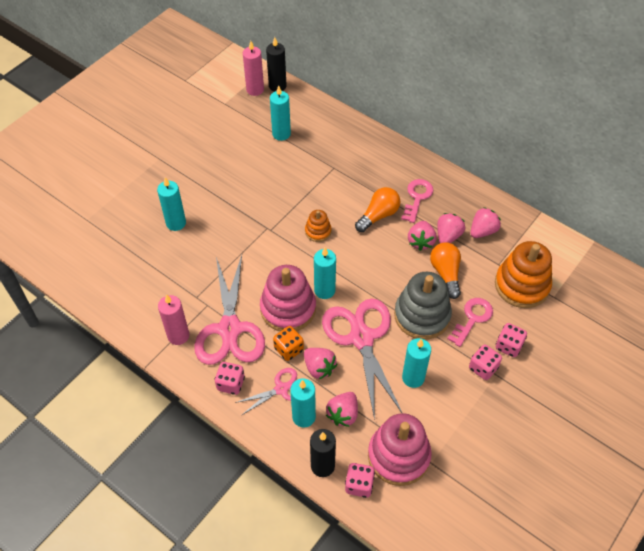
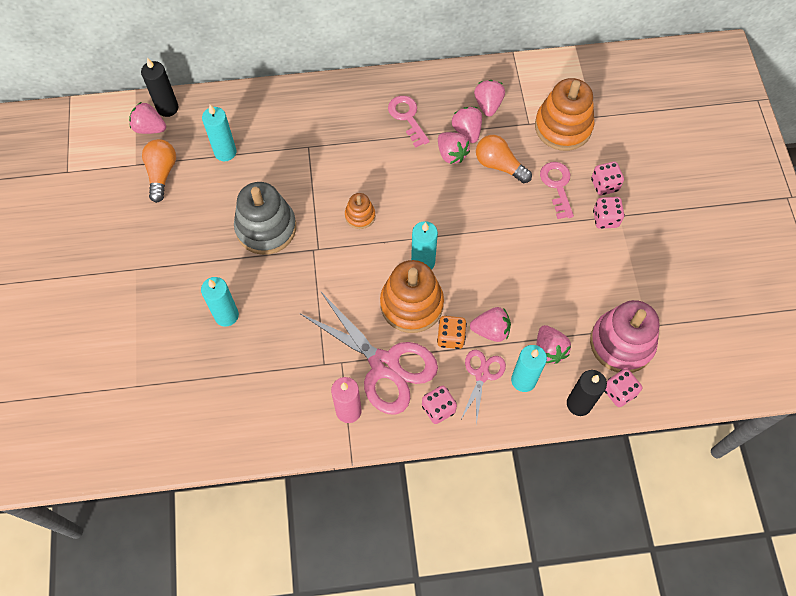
camera: 45 degrees left, 10 degrees up
(255, 90) = (150, 128): pink candle -> pink strawberry
(288, 308) = (411, 304): pink stacking toy -> orange stacking toy
(361, 338) = (495, 276): pink scissors -> none
(378, 215) = (393, 159): orange light bulb -> orange light bulb (162, 173)
(413, 378) = (566, 273): turquoise candle -> none
(422, 315) = (519, 216): grey stacking toy -> grey stacking toy (266, 228)

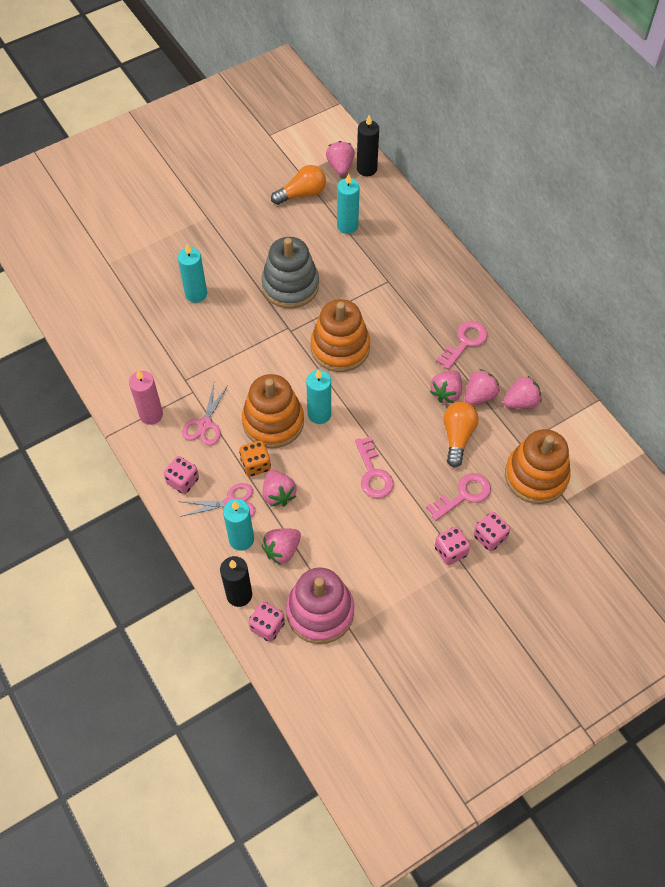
camera: 65 degrees right, 5 degrees down
(360, 216) = (340, 348): orange stacking toy -> orange stacking toy, size x1.98
(384, 365) = (205, 424): pink scissors -> pink scissors, size x0.51
(504, 245) = (373, 473): none -> pink key

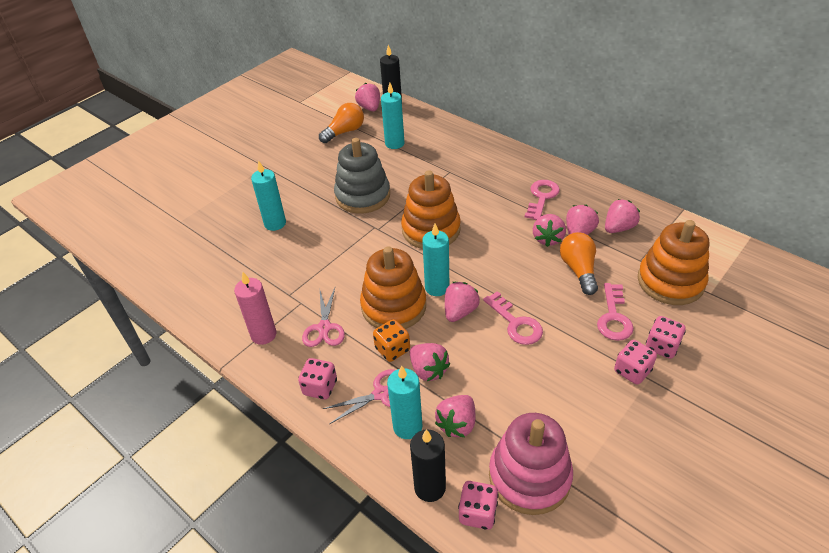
camera: 15 degrees left, 15 degrees down
(329, 446) = (460, 311): none -> pink strawberry
(463, 495) = (614, 317): pink key -> pink key turned 150 degrees clockwise

